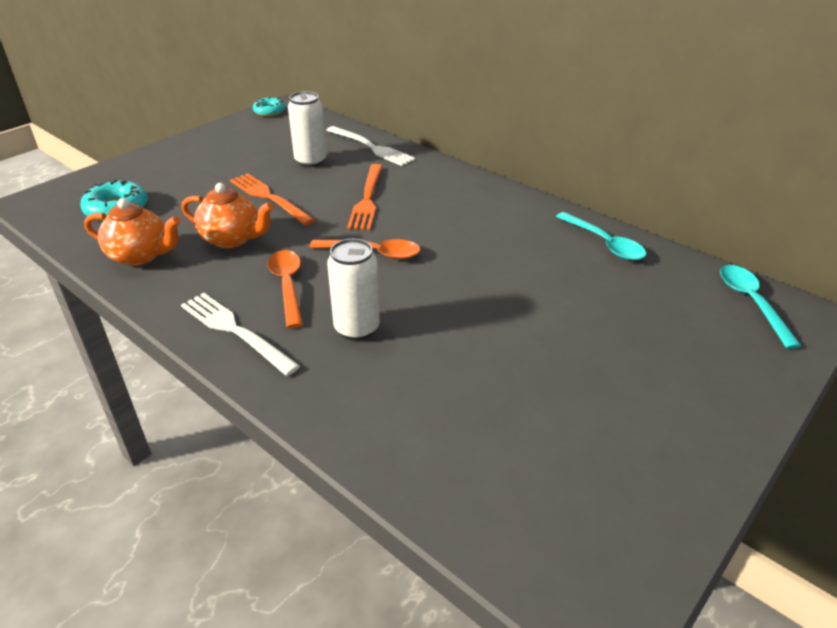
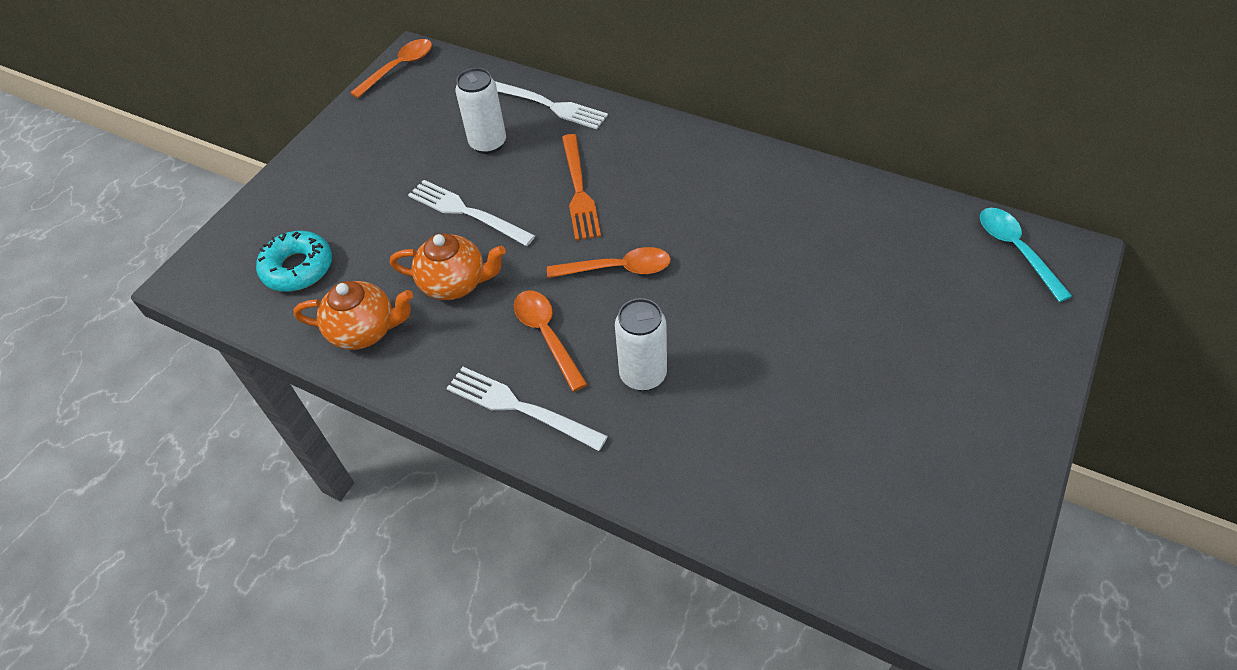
camera: 10 degrees left, 15 degrees up
(269, 111) = (399, 68): turquoise donut -> orange spoon
(269, 197) = (466, 212): orange fork -> white fork
(604, 243) = (853, 201): turquoise spoon -> none

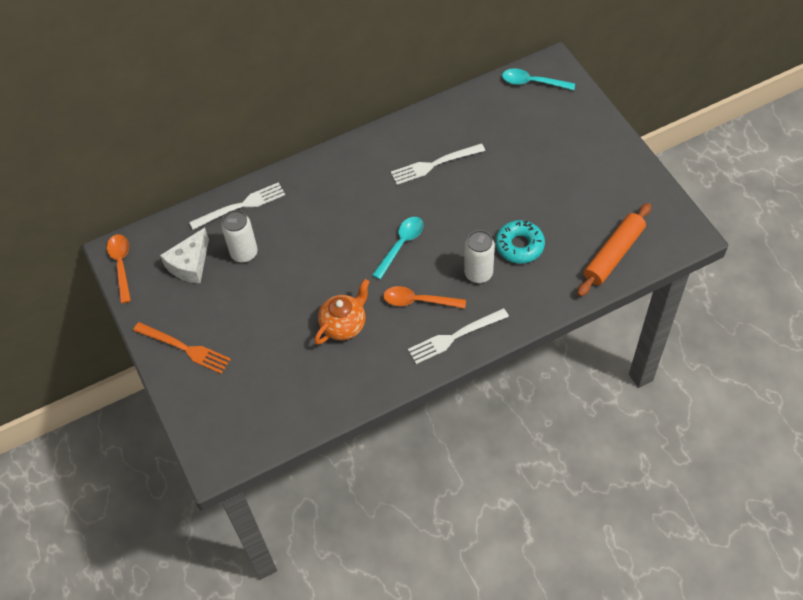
camera: 55 degrees left, 5 degrees up
(298, 268) = (259, 399): turquoise donut -> turquoise donut (519, 246)
(365, 331) = (340, 384): orange teapot -> none
(439, 113) = (190, 264): none -> white cheese
(466, 212) = (292, 292): white fork -> white fork (434, 164)
(579, 190) = (327, 230): orange fork -> orange fork (185, 348)
(617, 269) = (401, 245): orange spoon -> turquoise spoon
(823, 526) = (613, 254): none -> orange rolling pin

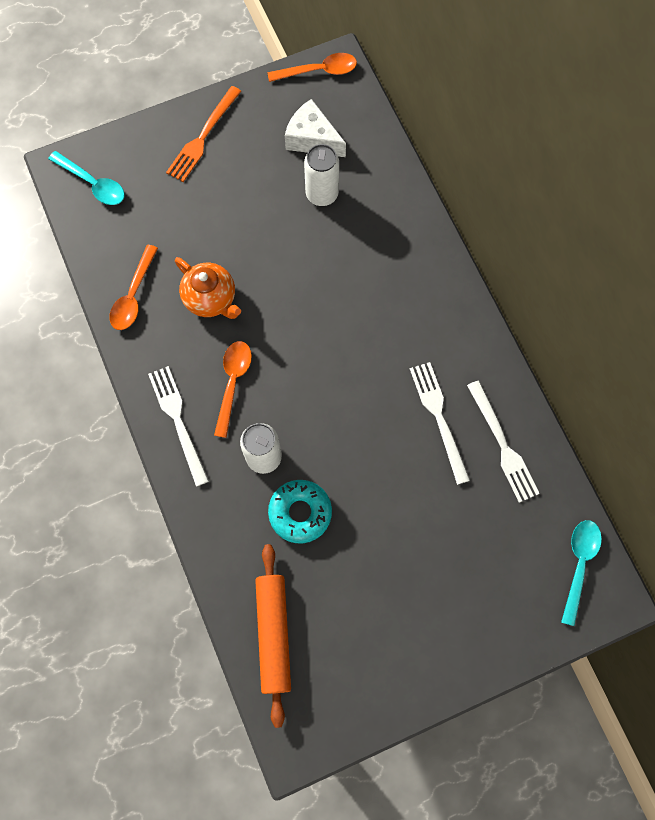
camera: 90 degrees right, 15 degrees up
(241, 206) = (390, 190): white fork -> white fork (502, 445)
(343, 385) = (133, 295): none -> orange spoon
(401, 245) = (316, 368): turquoise spoon -> turquoise spoon (93, 183)
(613, 254) = (273, 633): orange rolling pin -> orange rolling pin turned 45 degrees clockwise

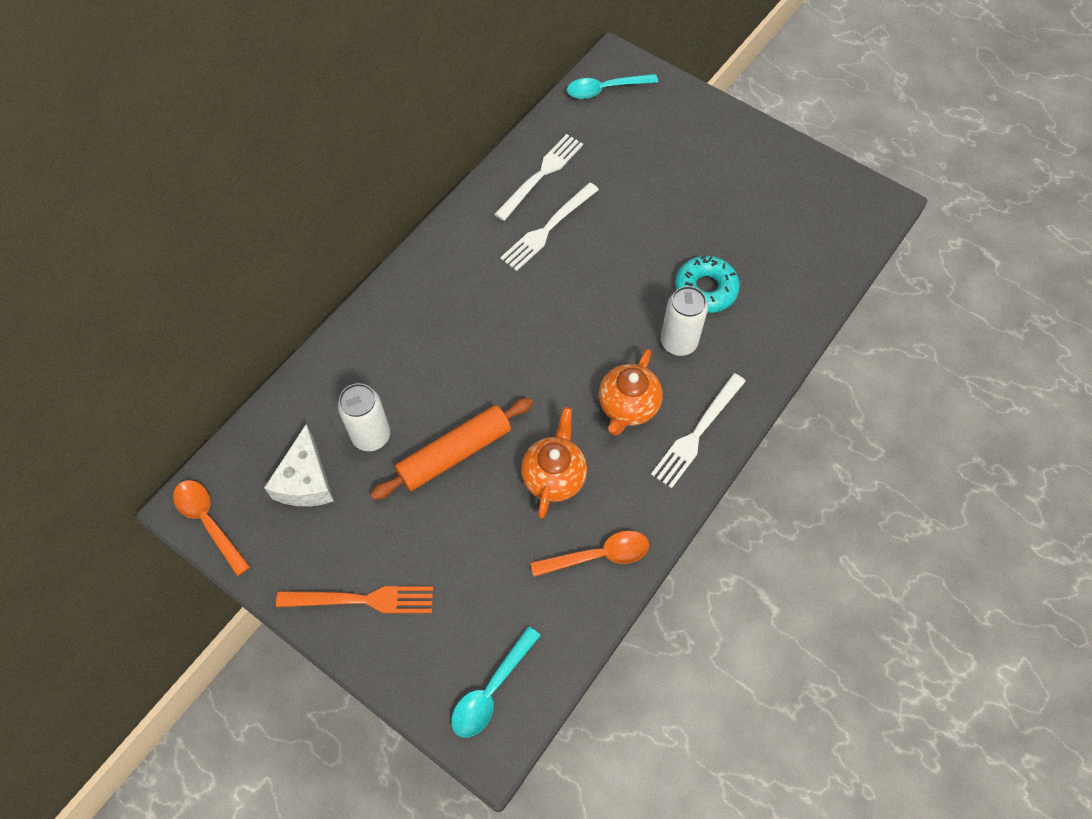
camera: 120 degrees left, 10 degrees down
(93, 183) = (491, 690): turquoise spoon -> turquoise spoon turned 150 degrees counterclockwise
(233, 383) = (628, 406): orange spoon -> orange teapot
(273, 633) = (816, 258): orange rolling pin -> orange rolling pin (454, 453)

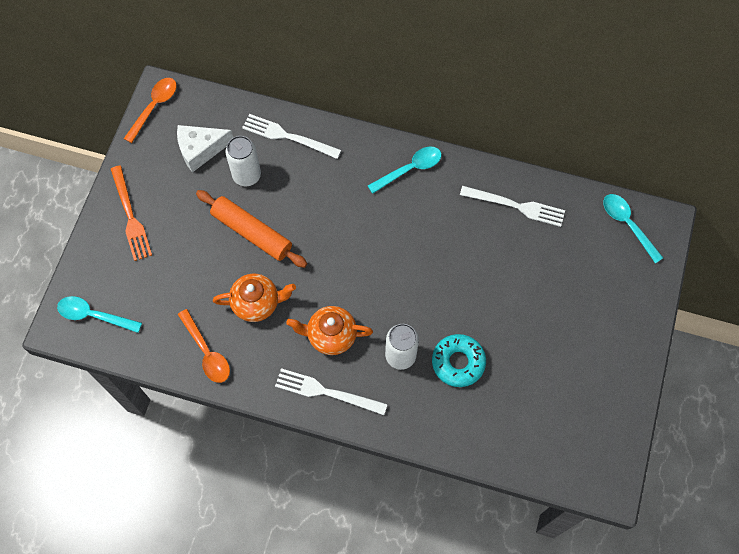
camera: 70 degrees right, 5 degrees up
(448, 258) = (410, 169): none -> turquoise spoon
(547, 229) = (466, 228): white fork -> white fork (287, 136)

